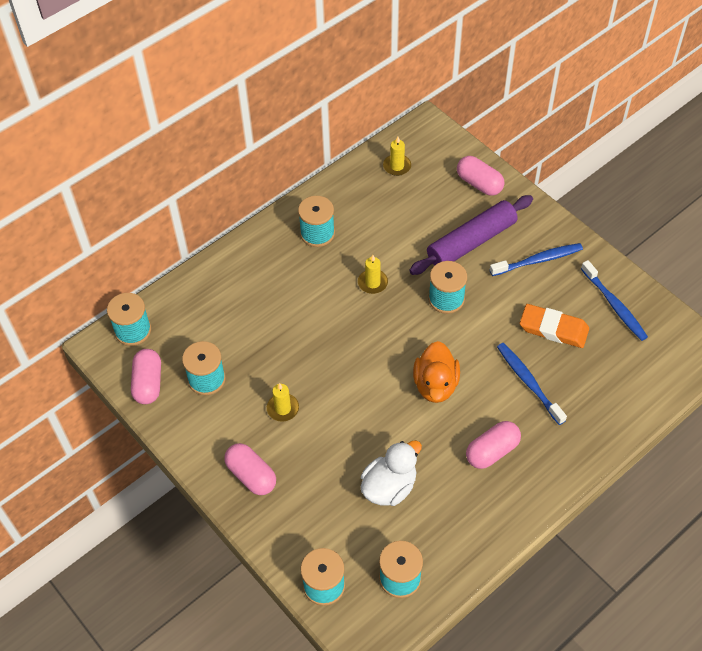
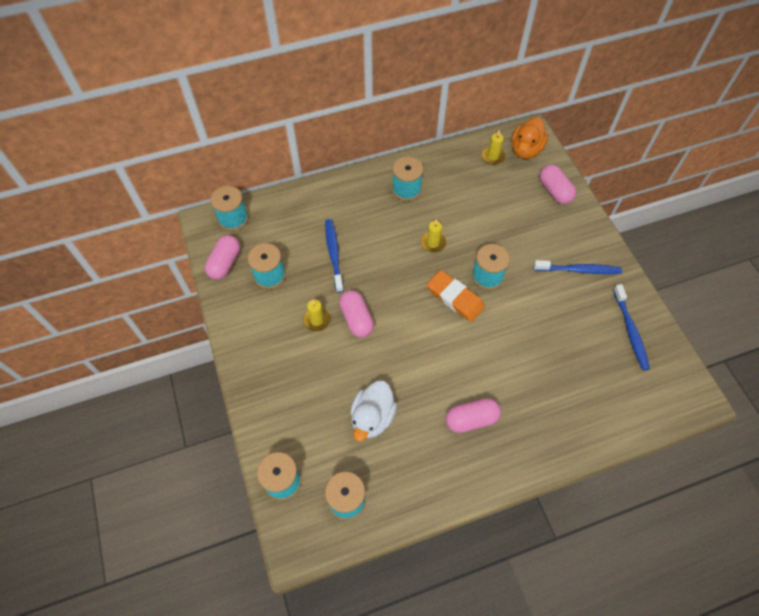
camera: 20 degrees right, 5 degrees up
(251, 475) = (268, 365): pink capsule -> pink capsule (356, 319)
(389, 487) = (372, 417): white duck -> white duck turned 135 degrees clockwise
(435, 385) = (448, 345): orange duck -> orange duck (526, 150)
(471, 242) = (528, 236): purple rolling pin -> none
(528, 382) = (527, 371): blue toothbrush -> blue toothbrush (334, 254)
(553, 329) = (568, 332): orange eraser -> orange eraser (455, 298)

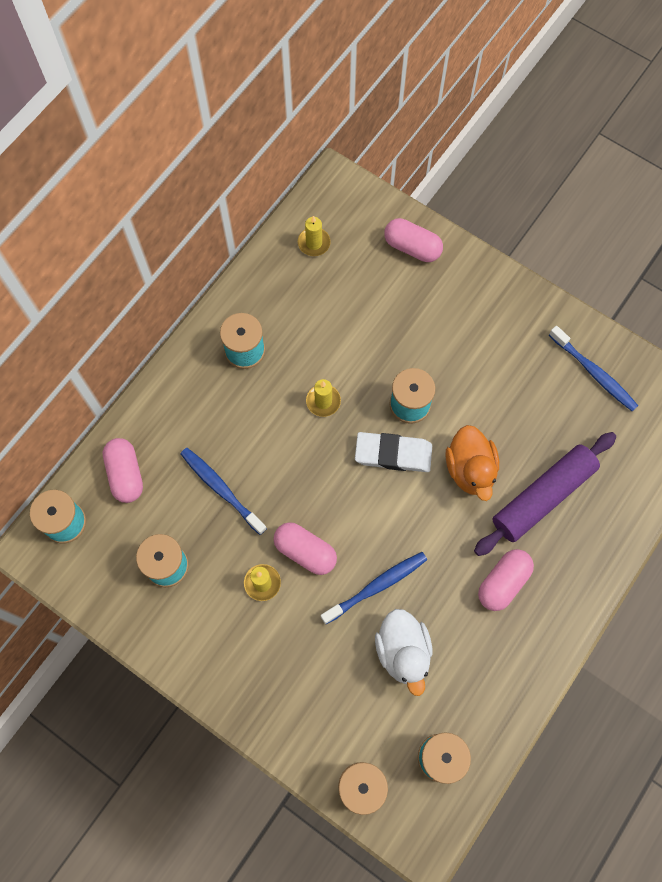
camera: 35 degrees left, 10 degrees up
(225, 263) = (101, 586): pink capsule -> pink capsule (125, 474)
(455, 298) = (393, 454): orange eraser -> white eraser
(526, 150) = (345, 211): orange duck -> orange duck (470, 469)
(538, 384) = (543, 497): none -> purple rolling pin
(578, 270) = (499, 333): blue toothbrush -> blue toothbrush (376, 586)

